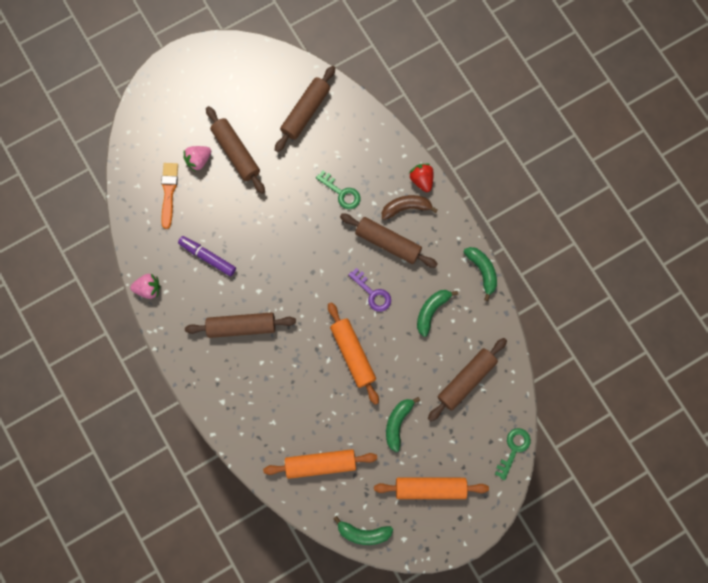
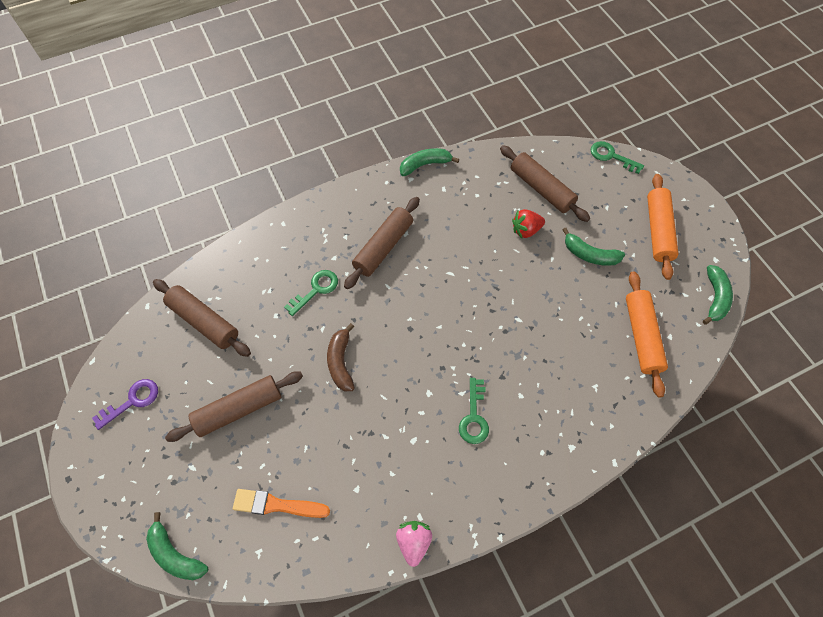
camera: 85 degrees left, 15 degrees down
(198, 160) = (239, 460): pink strawberry -> none
(208, 257) = (377, 455): purple marker -> none
(241, 326) = (474, 417): brown rolling pin -> green key
(352, 354) = (512, 293): orange rolling pin -> none
(372, 293) = (441, 267): purple key -> purple key (132, 401)
(406, 207) = (345, 226): brown banana -> brown banana (340, 362)
(421, 180) = (315, 209): red strawberry -> red strawberry (526, 230)
(431, 311) = (465, 213): green banana -> green banana (175, 554)

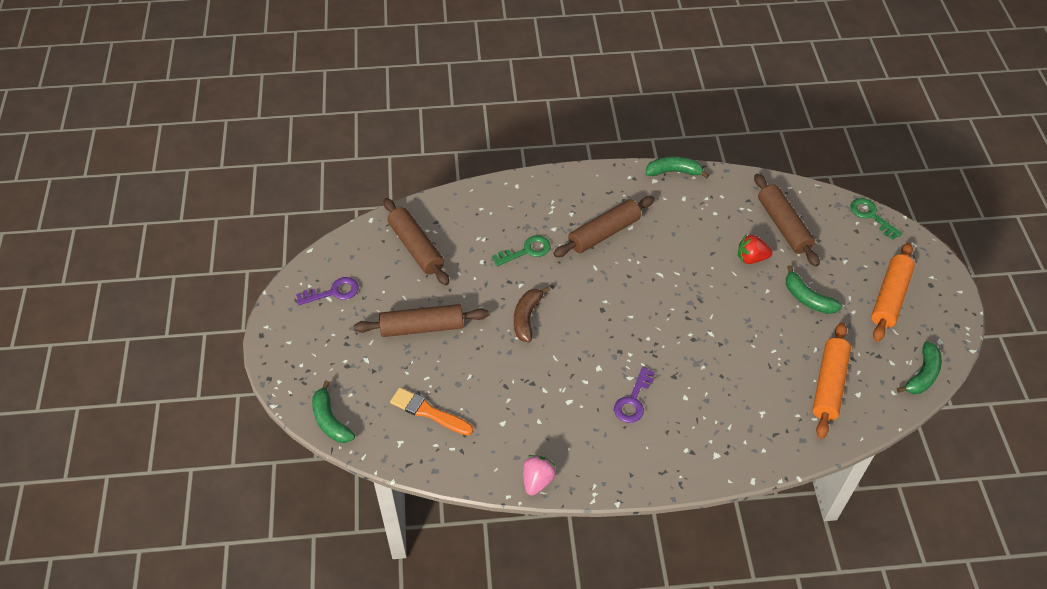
camera: 20 degrees right, 10 degrees down
(474, 417) = (633, 400): green key -> purple key

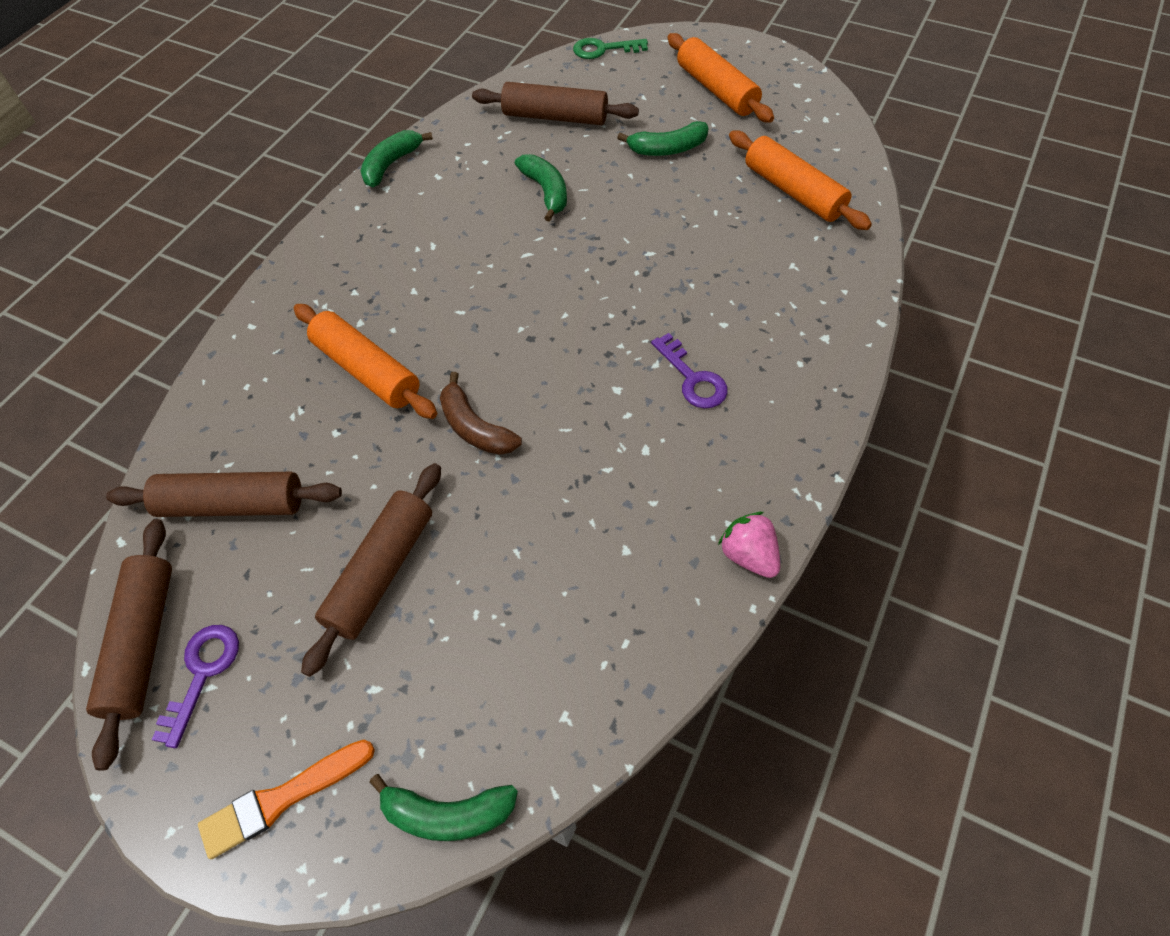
camera: 55 degrees left, 5 degrees up
(428, 412) = (539, 643): orange brush -> orange brush (282, 799)
(526, 251) = (367, 371): green key -> orange rolling pin
(604, 233) = (416, 275): brown rolling pin -> brown rolling pin (142, 643)
(751, 258) = (575, 164): red strawberry -> none
(922, 375) = (829, 117): green banana -> green banana (546, 191)

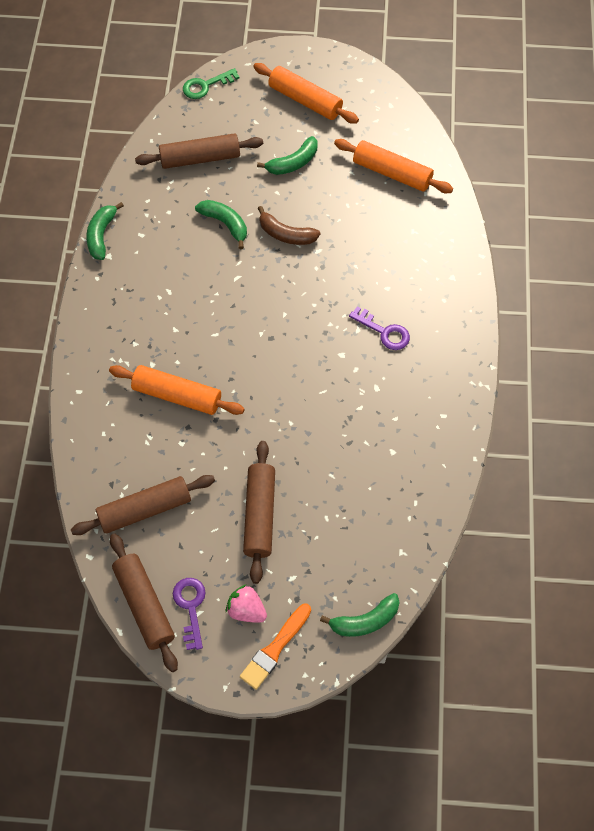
camera: 25 degrees left, 5 degrees up
(475, 428) = (267, 409): brown banana -> brown banana (286, 234)
(748, 555) = (461, 430): pink strawberry -> pink strawberry (246, 610)

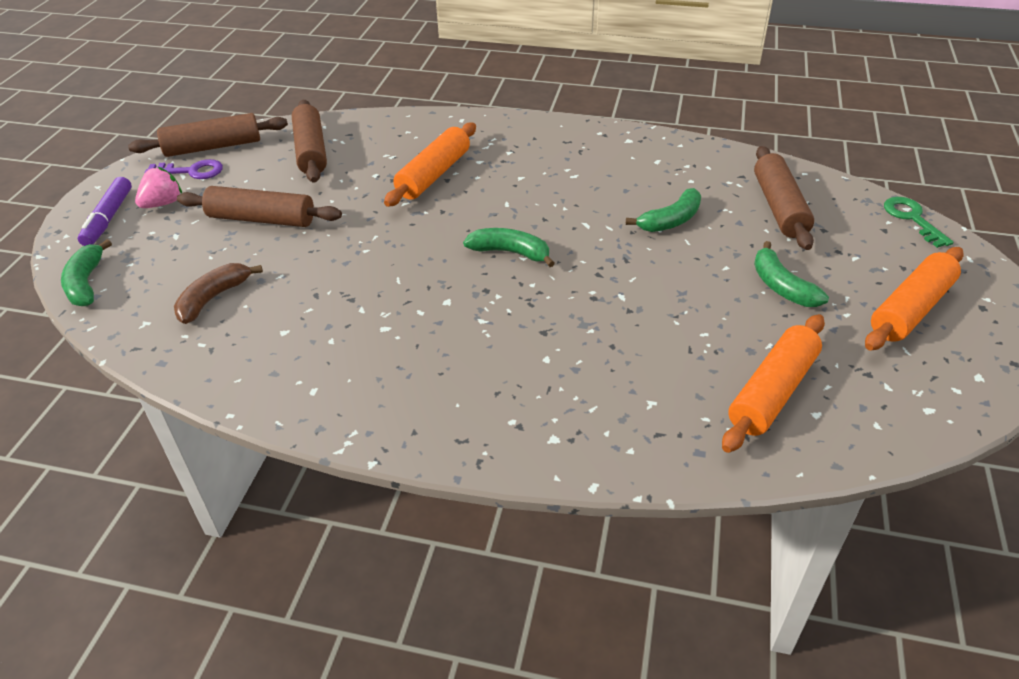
camera: 100 degrees right, 20 degrees down
(101, 235) = (657, 136): green banana -> green banana (510, 252)
(275, 649) = (108, 218): orange brush -> purple marker
(286, 234) = (651, 269): brown banana -> brown banana (213, 298)
(384, 332) = (471, 346): purple key -> none

